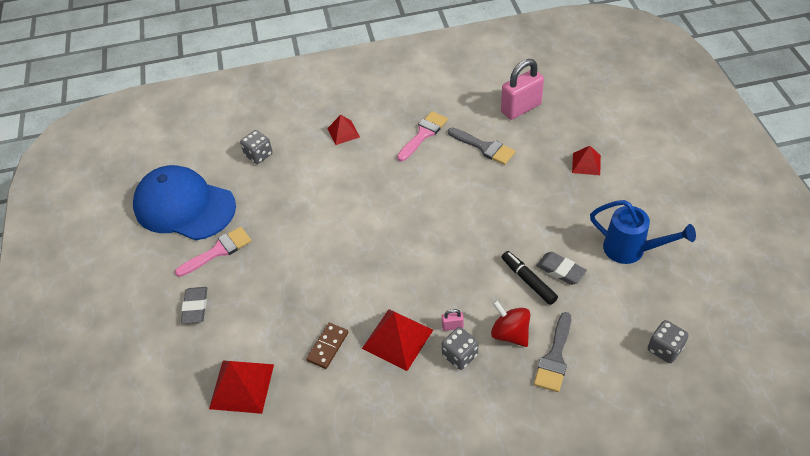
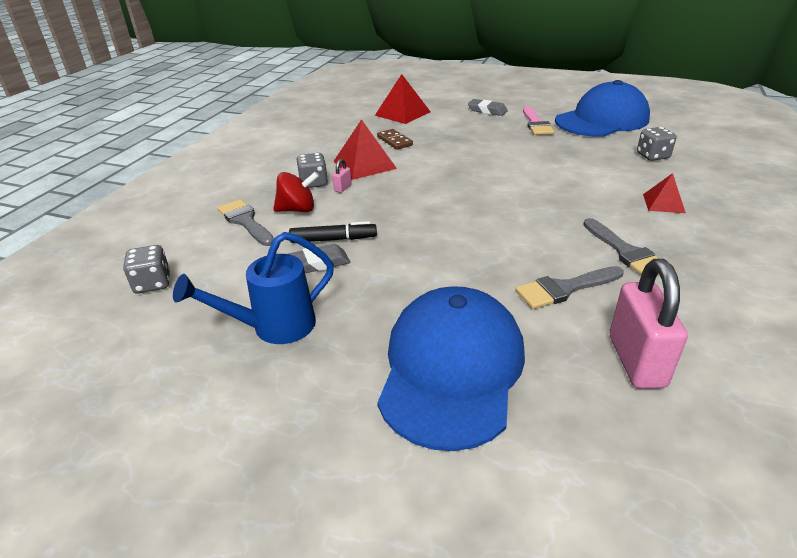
camera: 120 degrees right, 15 degrees down
(423, 134) = (625, 252): pink brush -> grey brush
(586, 164) = (451, 369): red pyramid -> blue cap

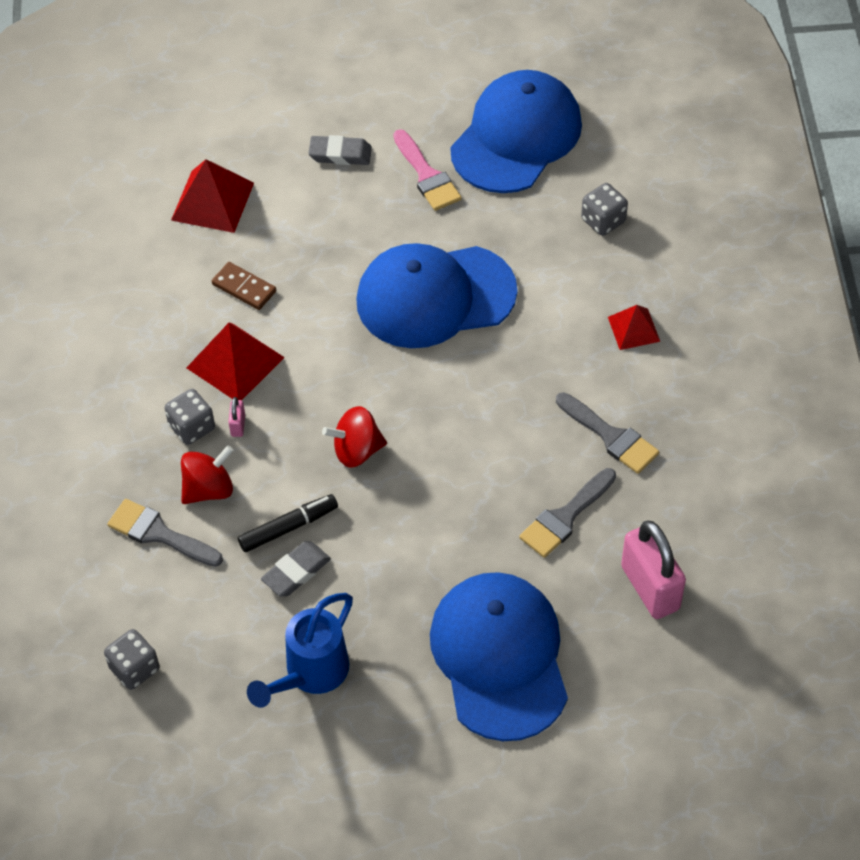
camera: 25 degrees left, 20 degrees up
(413, 215) = (356, 450): none -> red spinning top
(514, 164) = (435, 296): none -> blue cap

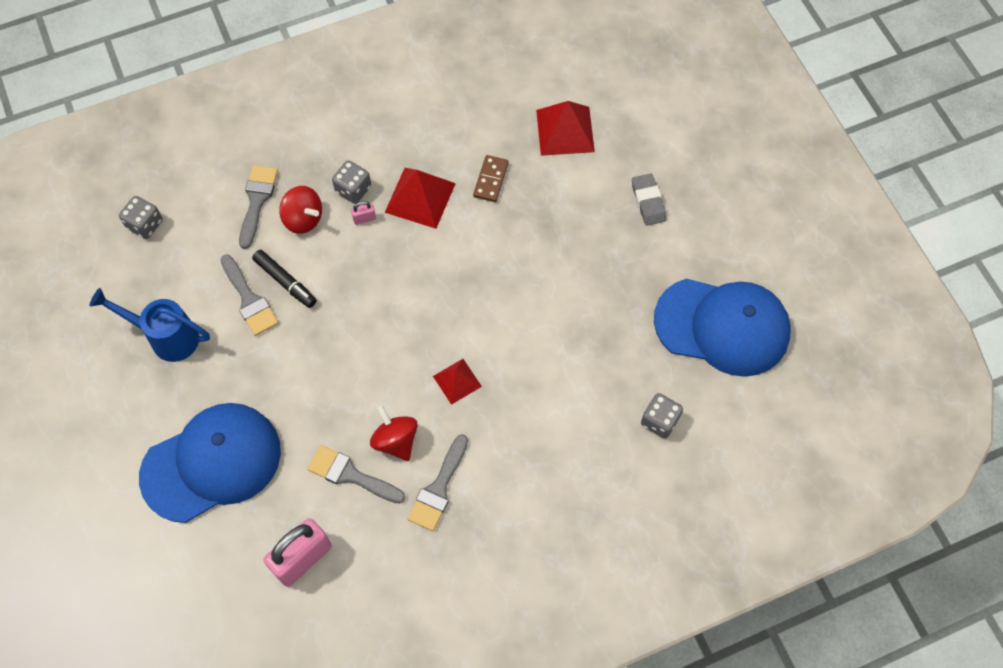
camera: 70 degrees right, 10 degrees up
(296, 572) = (249, 299): grey eraser -> grey brush
(356, 450) = (367, 305): red spinning top -> red spinning top (395, 440)
(427, 175) = (652, 271): pink brush -> none
(435, 296) = (531, 315): blue cap -> none
(633, 329) = (553, 477): red pyramid -> red pyramid (457, 381)

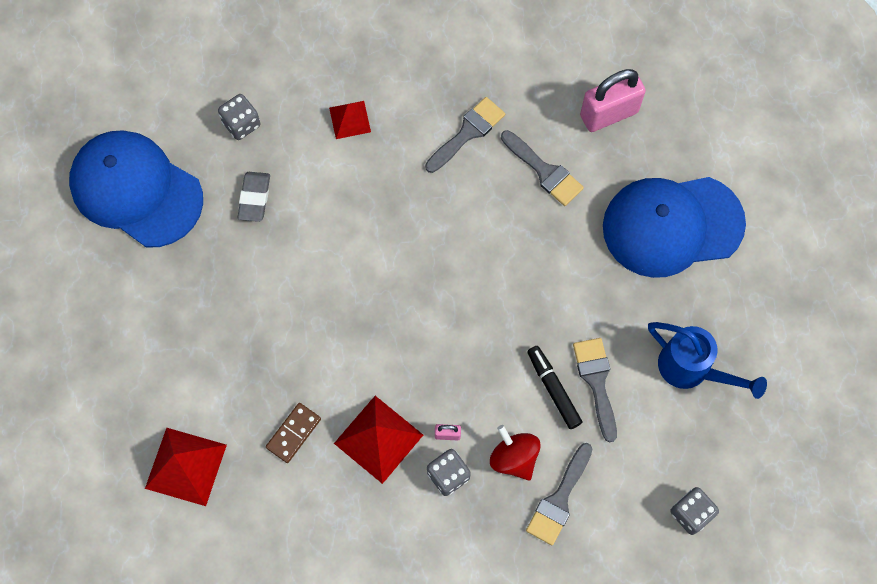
camera: 160 degrees left, 5 degrees up
(395, 440) = (492, 188): red spinning top -> none
(457, 381) = (414, 224): red pyramid -> red pyramid (350, 119)
(648, 202) = (139, 347): grey eraser -> grey eraser (254, 198)

